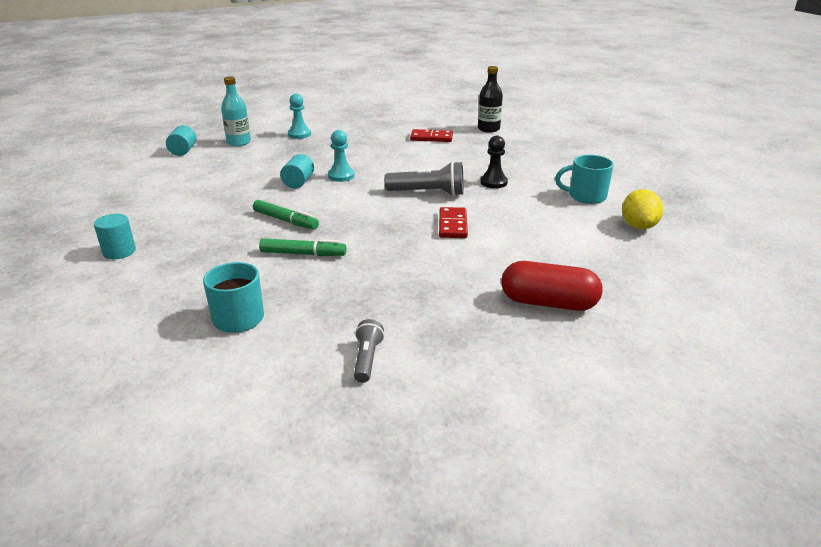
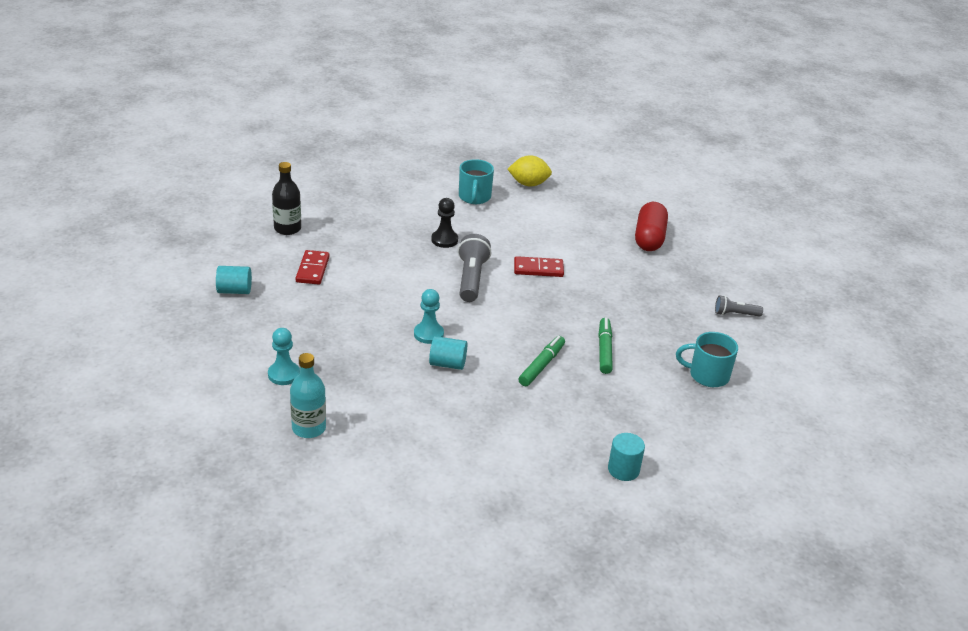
camera: 95 degrees left, 5 degrees up
(183, 151) = (338, 478): turquoise cylinder -> turquoise cylinder (234, 291)

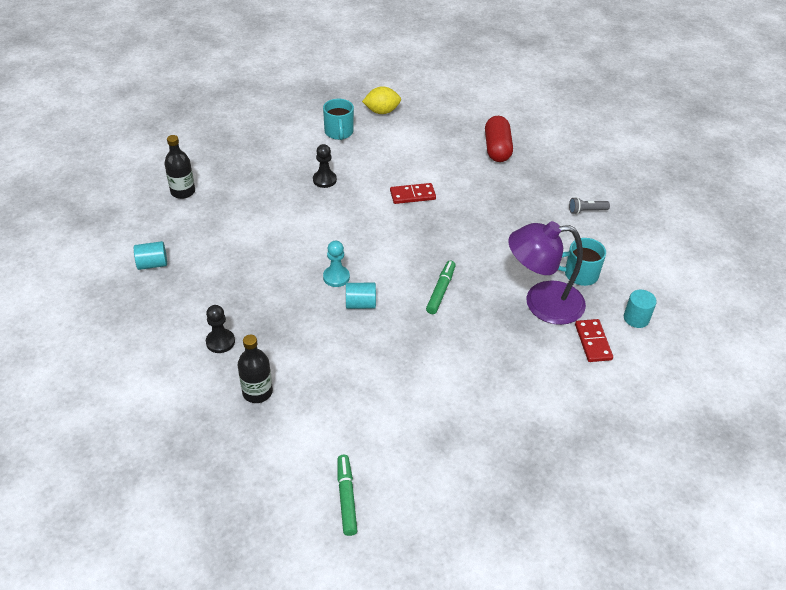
camera: 10 degrees left, 10 degrees up
(284, 374) = (220, 342): turquoise pawn -> black pawn
(309, 428) = (257, 392): turquoise bottle -> black bottle
(312, 269) = (216, 230): red domino -> red domino (593, 342)
(471, 279) = (358, 215): grey flashlight -> none
(604, 350) = (489, 265): green marker -> green marker (346, 498)
(623, 470) = (535, 380): turquoise cylinder -> turquoise cylinder (636, 318)
(654, 396) = (542, 303): none -> purple lamp

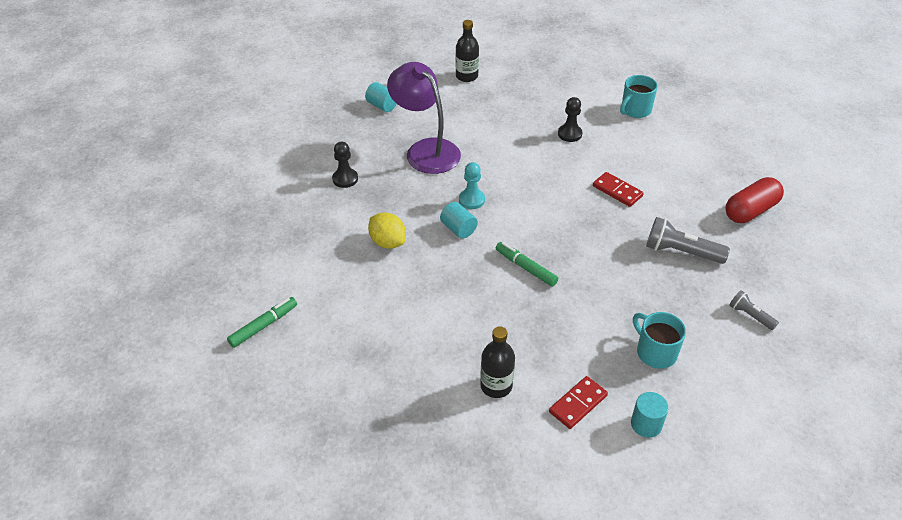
camera: 55 degrees right, 0 degrees up
(257, 392) = (317, 224): black bottle -> black bottle (496, 386)
(381, 111) = (695, 118): yellow lemon -> yellow lemon (387, 242)
(441, 291) = (526, 268): green marker -> green marker turned 120 degrees counterclockwise
(502, 204) = (681, 252): none -> grey flashlight
(542, 303) = (586, 342): purple lamp -> purple lamp (425, 150)

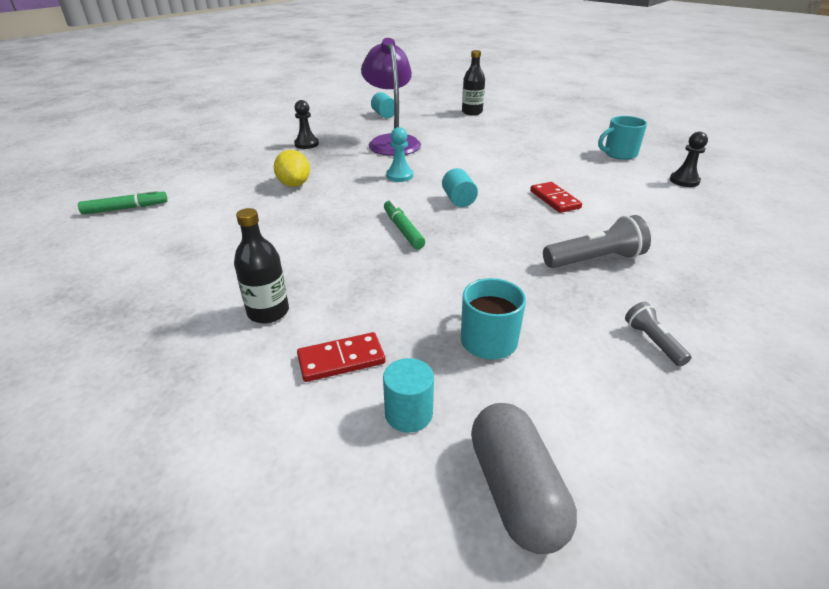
camera: 25 degrees right, 10 degrees down
(458, 229) = (366, 190): turquoise cylinder -> turquoise cylinder (458, 200)
(569, 134) = (536, 156): black pawn -> black pawn (684, 181)
(681, 252) = (594, 260): grey flashlight -> grey flashlight turned 120 degrees clockwise
(730, 446) = (515, 491): none -> grey capsule
(750, 211) = (713, 247): red capsule -> none

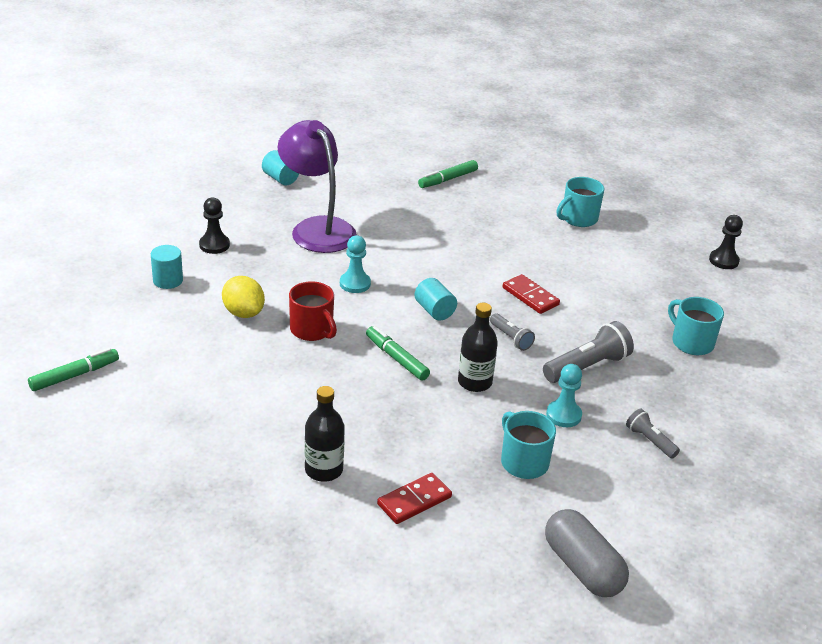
camera: 20 degrees left, 0 degrees up
(341, 201) = (312, 330): none -> red mug
(408, 413) = (489, 532): turquoise cylinder -> turquoise cylinder (168, 280)
(472, 112) = (389, 161): black bottle -> black bottle (474, 382)
(513, 124) = (447, 179): none -> green marker
(522, 227) = (511, 338): none -> grey flashlight
(553, 300) = (563, 415): none -> turquoise pawn
(684, 181) = (649, 252): black pawn -> black pawn (723, 261)
(720, 253) = (691, 342): none -> turquoise mug

